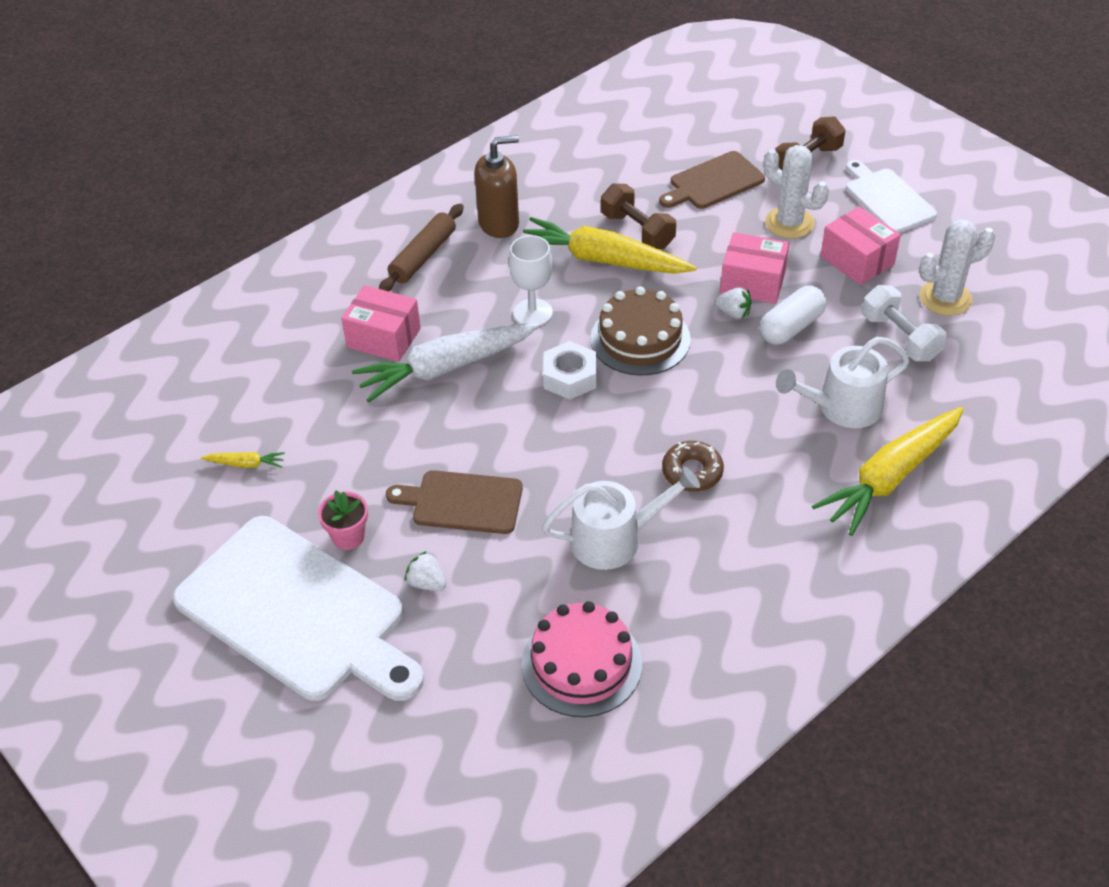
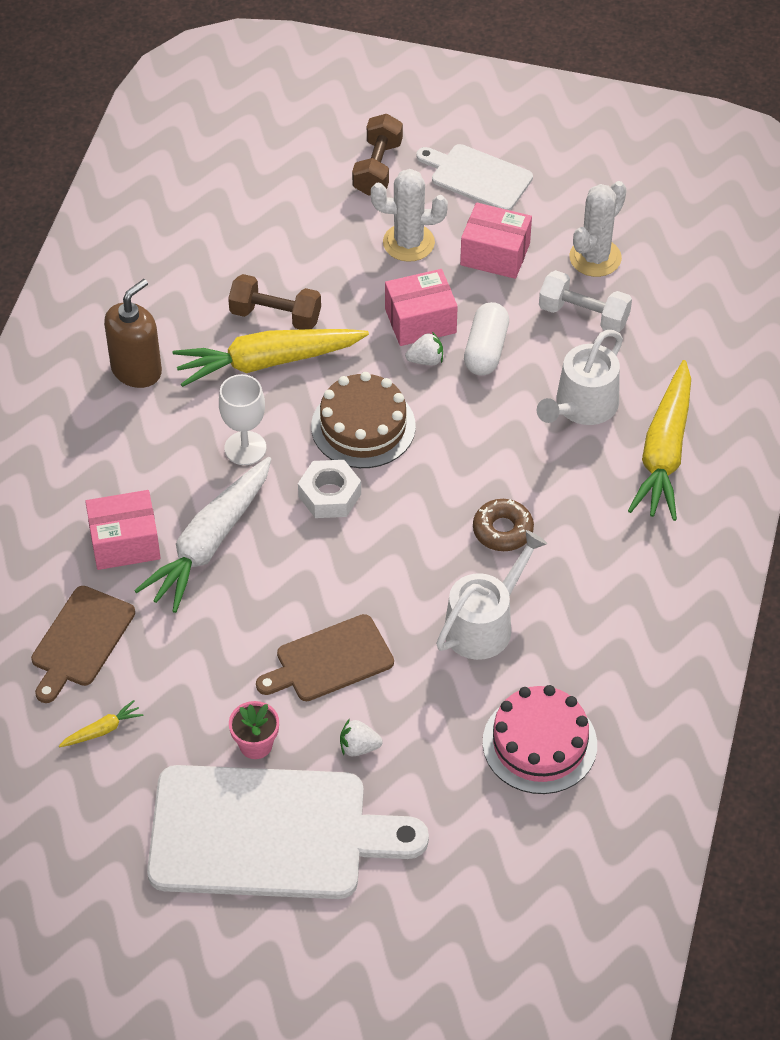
camera: 35 degrees left, 5 degrees up
(423, 256) = (91, 440): brown rolling pin -> none
(713, 182) = (307, 230): brown cutting board -> brown cutting board (80, 641)

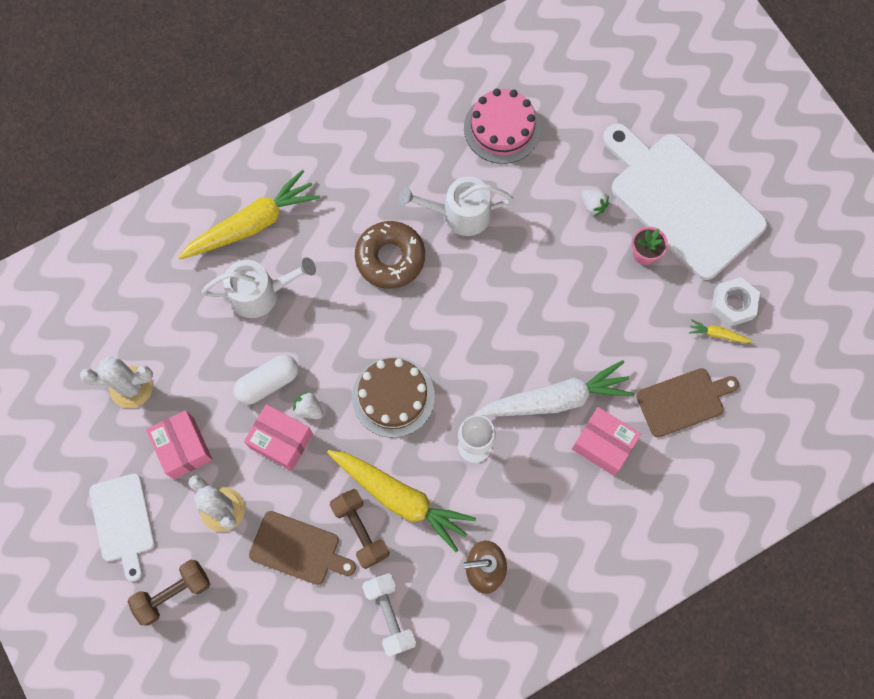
camera: 135 degrees left, 20 degrees up
(329, 495) = (459, 368): white nut -> white nut (733, 304)
(329, 660) = (560, 266): brown cutting board -> brown cutting board (298, 549)
(502, 530) = (390, 258): brown donut -> brown donut, size x1.56
(583, 315) = (187, 353): white dumbbell -> white dumbbell (390, 615)

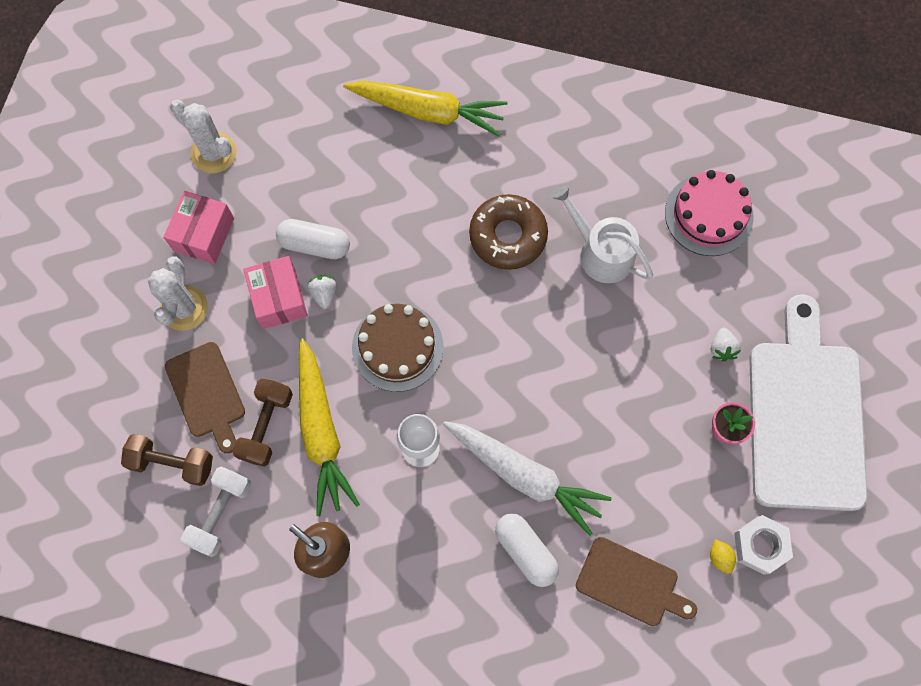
camera: 45 degrees right, 0 degrees up
(123, 521) = (107, 247): white cutting board -> none
(173, 593) = (87, 336): brown dumbbell -> brown dumbbell (172, 463)
(260, 293) = (379, 170): white watering can -> none
(603, 444) = (526, 551): pink box -> white capsule
(717, 334) = (720, 557): yellow carrot -> yellow lemon

